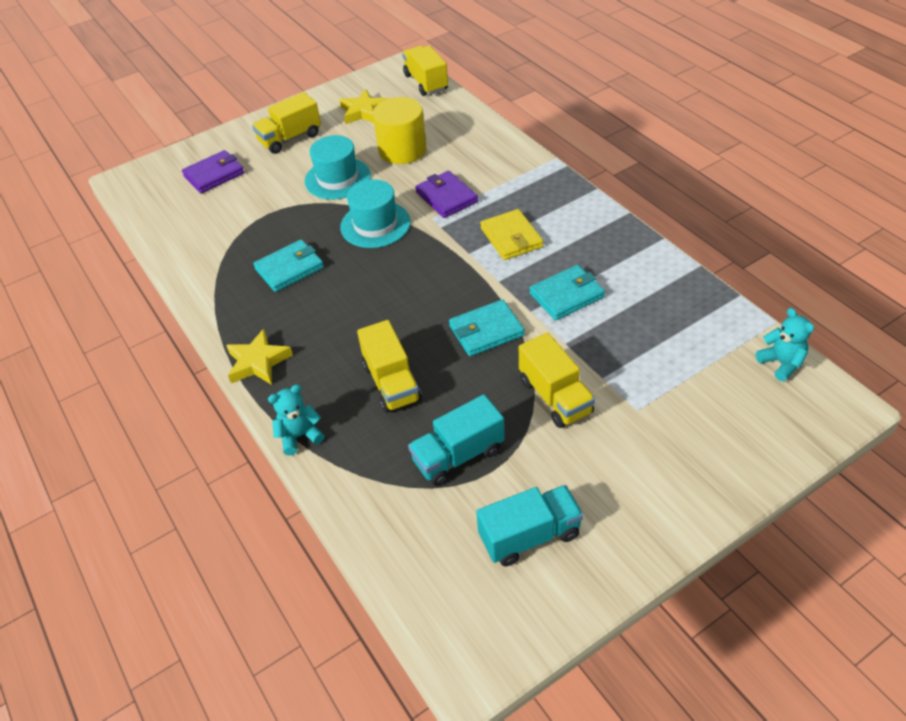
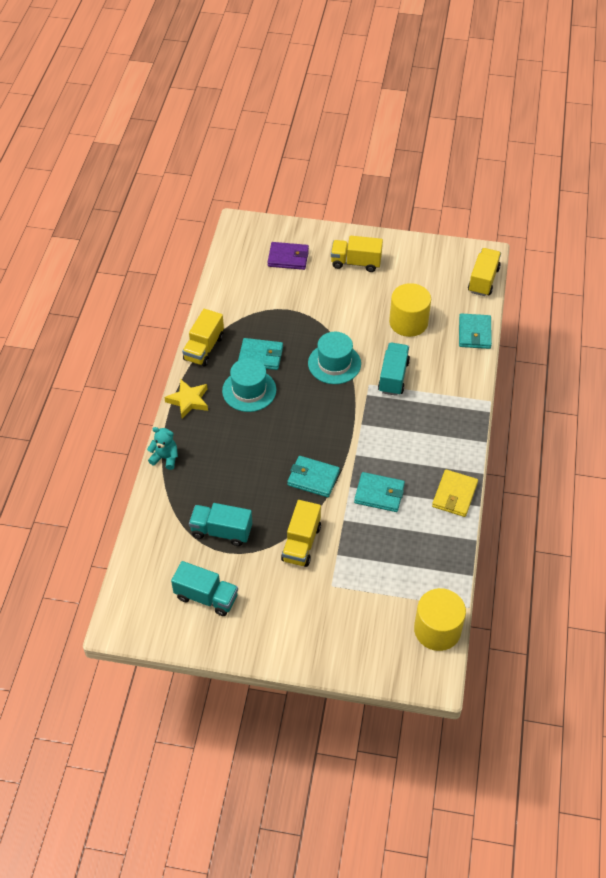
camera: 40 degrees right, 5 degrees up
(337, 178) = (349, 314): turquoise hat -> turquoise hat (249, 390)
(364, 112) = (419, 275): yellow star -> none
(391, 383) = (235, 466): yellow truck -> yellow truck (204, 348)
(446, 197) = (393, 377): purple wallet -> turquoise truck
(472, 121) = (474, 333): none -> turquoise wallet
(511, 237) = (395, 433): yellow wallet -> yellow wallet (454, 495)
(781, 363) = (437, 630): turquoise teddy bear -> yellow cylinder

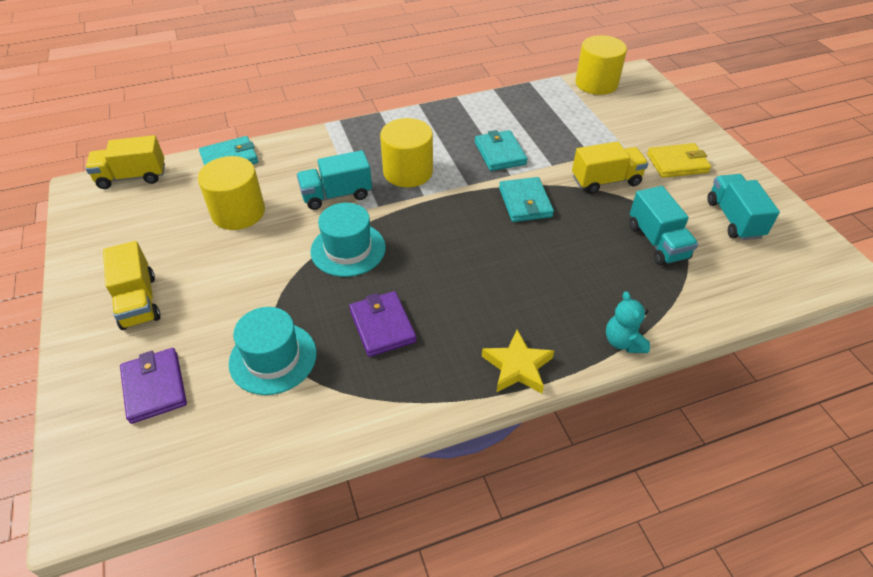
camera: 120 degrees left, 5 degrees down
(204, 348) = (411, 400): yellow truck -> none
(249, 390) = (450, 310): turquoise hat -> turquoise hat (273, 358)
(260, 356) = (382, 326): turquoise wallet -> purple wallet
(393, 426) = (408, 172): none -> yellow cylinder
(454, 495) = (457, 111): yellow wallet -> yellow wallet (677, 163)

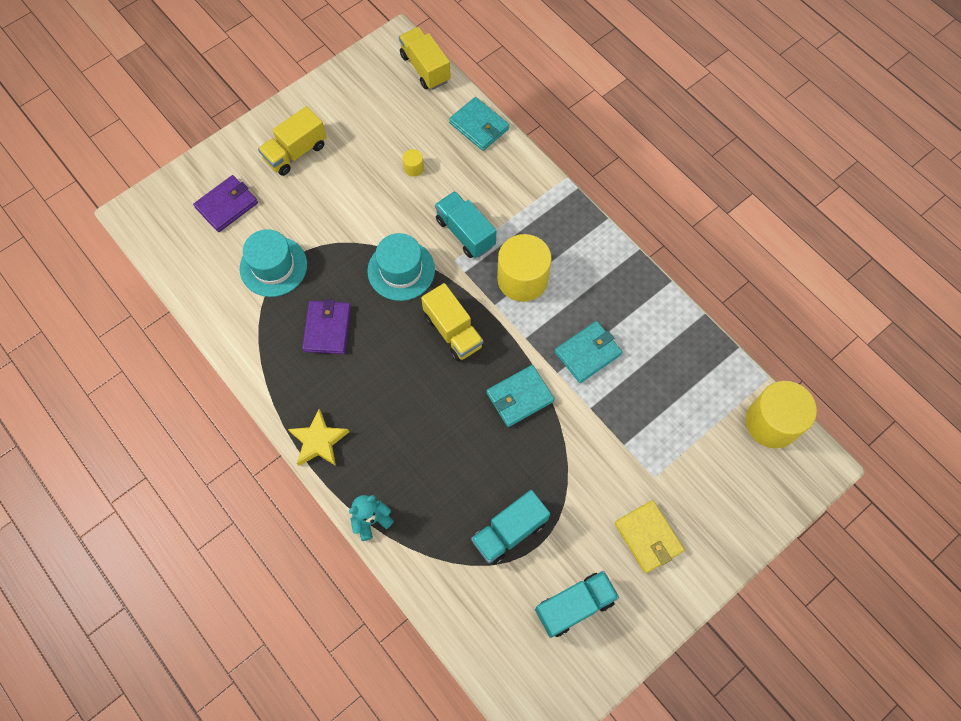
camera: 70 degrees right, 20 degrees up
(238, 212) = (413, 168): yellow cylinder -> yellow cylinder, size x0.42
(382, 326) = (327, 329): purple wallet -> purple wallet turned 45 degrees counterclockwise
(606, 181) = (585, 467): yellow truck -> yellow truck (453, 331)

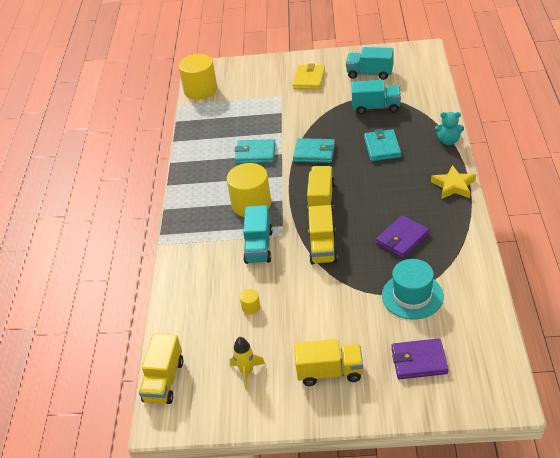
camera: 135 degrees left, 25 degrees down
(364, 113) = (247, 372): none -> yellow rocket
(401, 270) = (322, 247): turquoise hat -> yellow truck
(479, 126) = (175, 310): turquoise wallet -> turquoise wallet (382, 147)

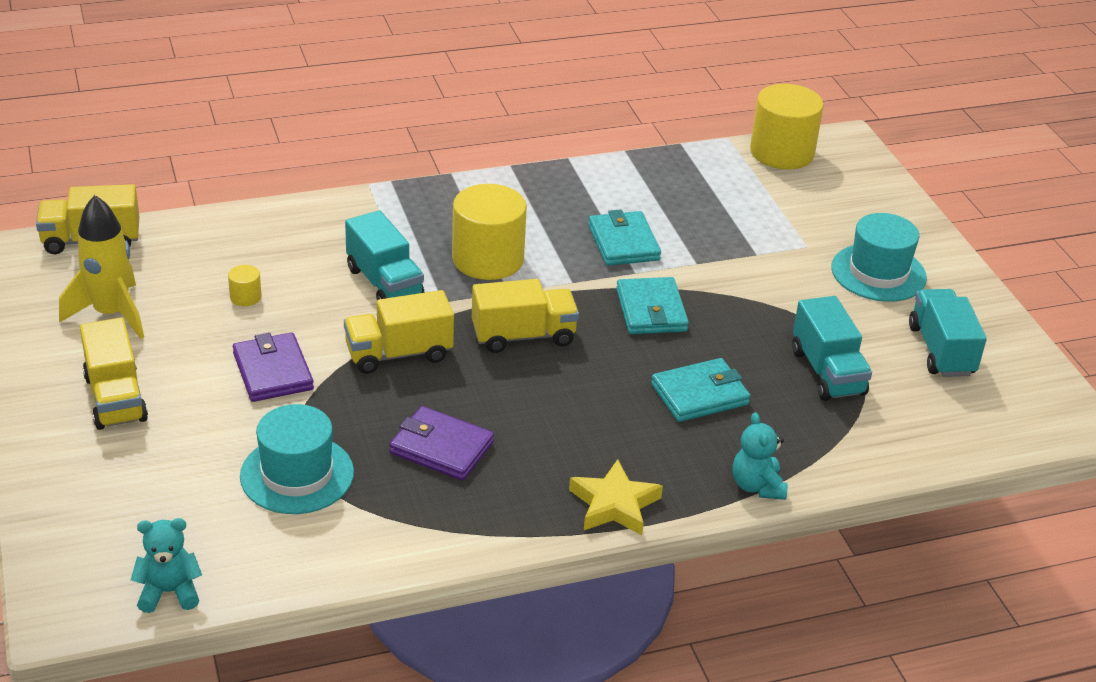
camera: 65 degrees right, 5 degrees down
(247, 372) = (111, 314): yellow rocket -> yellow rocket, size x1.61
(258, 247) = (384, 283): turquoise truck -> turquoise truck turned 105 degrees counterclockwise
(309, 79) = (878, 273): yellow wallet -> turquoise hat
(419, 361) = (145, 496): purple wallet -> purple wallet (273, 371)
(495, 353) = (169, 592): none -> turquoise teddy bear

